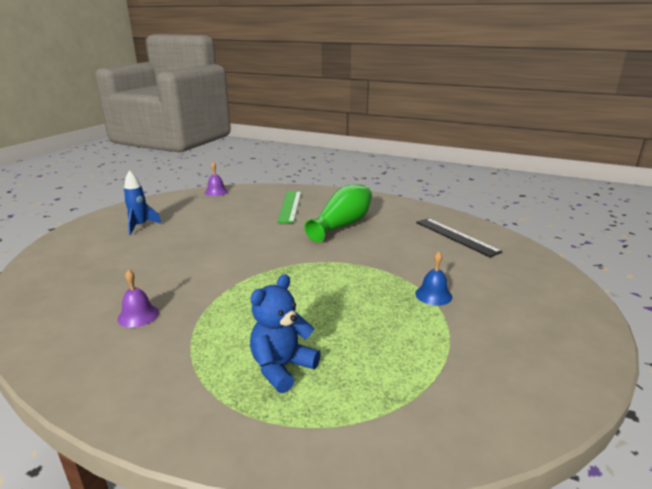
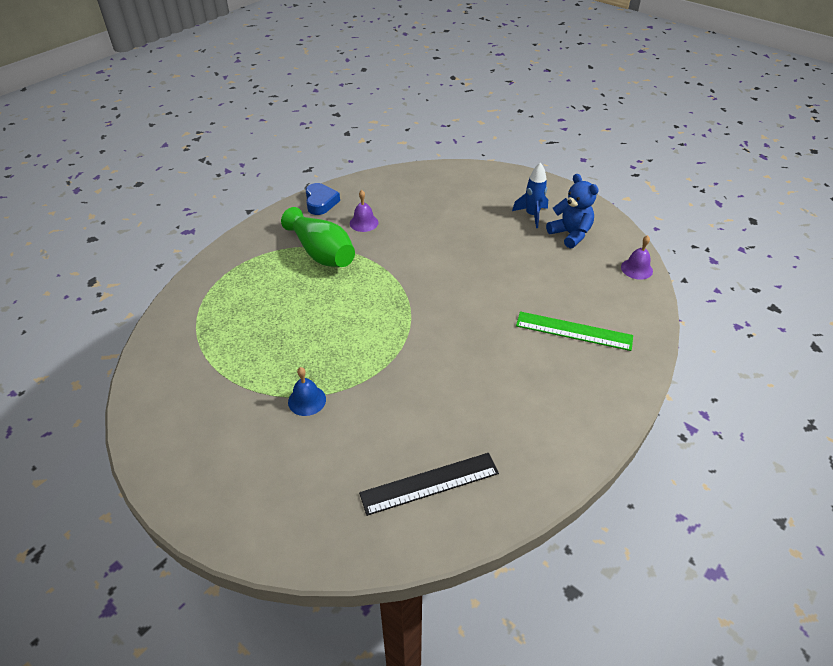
camera: 105 degrees right, 20 degrees up
(73, 365) = (320, 202): none -> blue heart
(282, 368) = (265, 285): blue teddy bear -> blue teddy bear (570, 234)
(342, 225) = (499, 370): green vase -> green vase (321, 253)

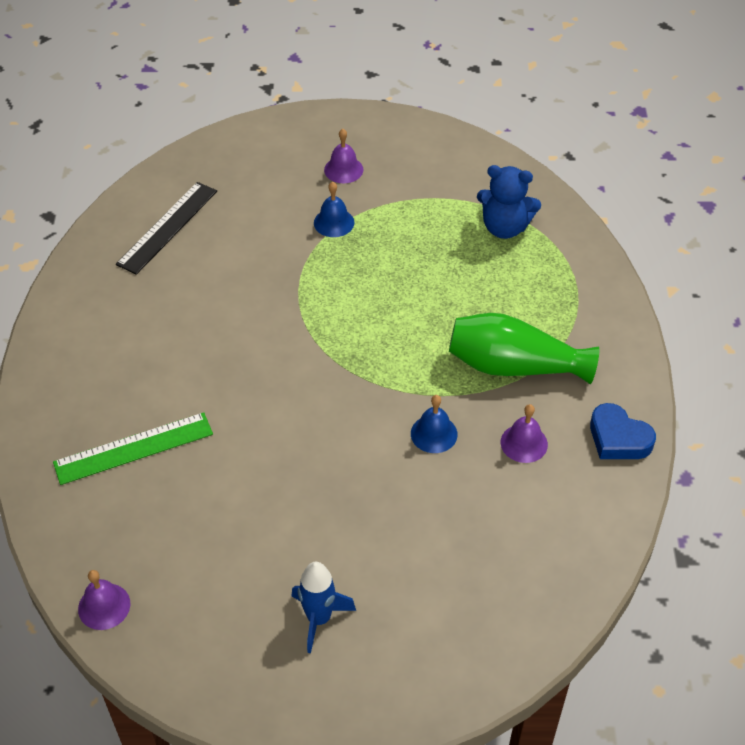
camera: 140 degrees right, 5 degrees up
(245, 442) = (343, 169): none -> purple bell
(400, 248) = (434, 433): none -> blue bell
(570, 234) = (236, 615): blue teddy bear -> blue teddy bear (504, 228)

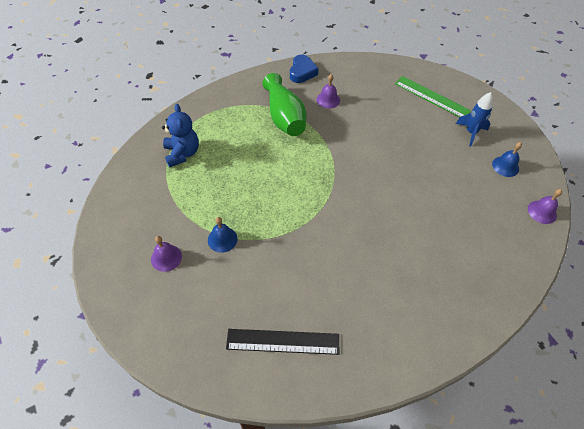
camera: 120 degrees left, 5 degrees up
(133, 448) = (458, 252): green ruler -> green ruler (432, 97)
(434, 433) = (347, 131): blue bell -> blue bell (505, 166)

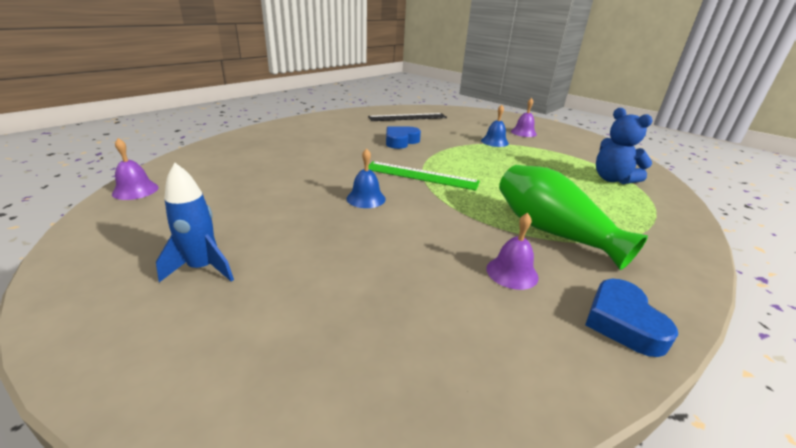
camera: 160 degrees right, 25 degrees down
(324, 260) = (400, 141): none -> blue heart
(432, 97) = (282, 331): green ruler -> green ruler (421, 175)
(505, 166) = (158, 228): blue bell -> blue bell (366, 198)

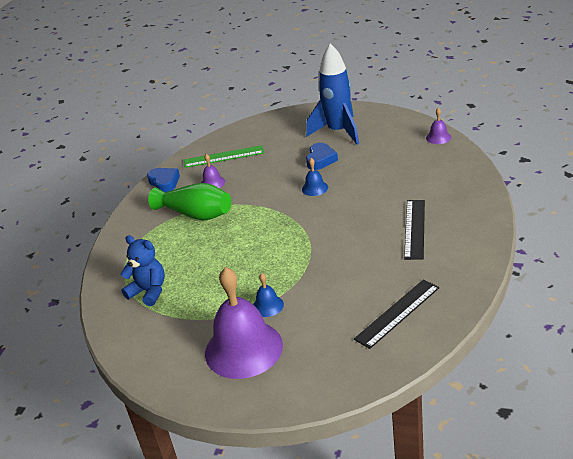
camera: 160 degrees right, 5 degrees up
(203, 268) = (338, 132): blue rocket -> blue rocket, size x1.87
(330, 139) = (414, 228): none -> black ruler
(400, 141) = (354, 257): blue heart -> blue heart (320, 160)
(421, 175) = (299, 222): green ruler -> green ruler (224, 156)
(523, 132) = (243, 349): purple bell -> purple bell, size x2.33

